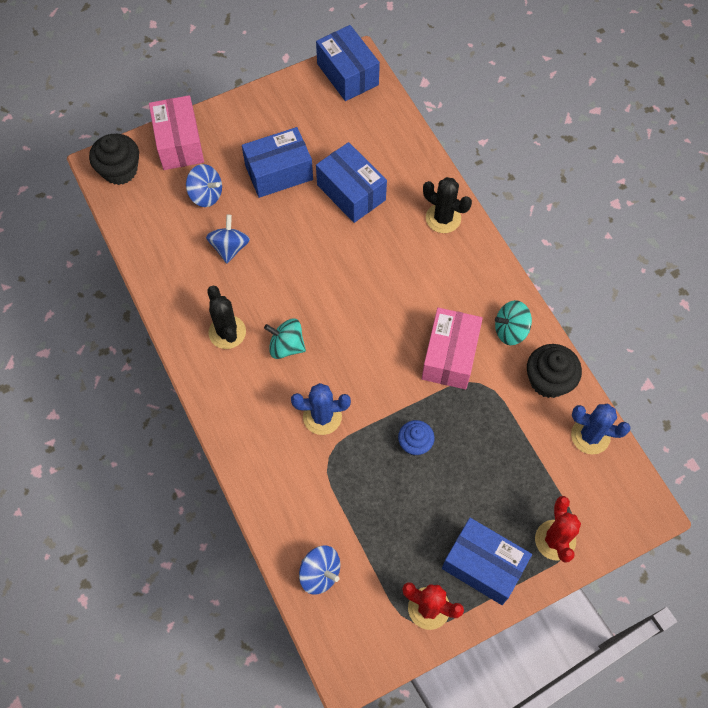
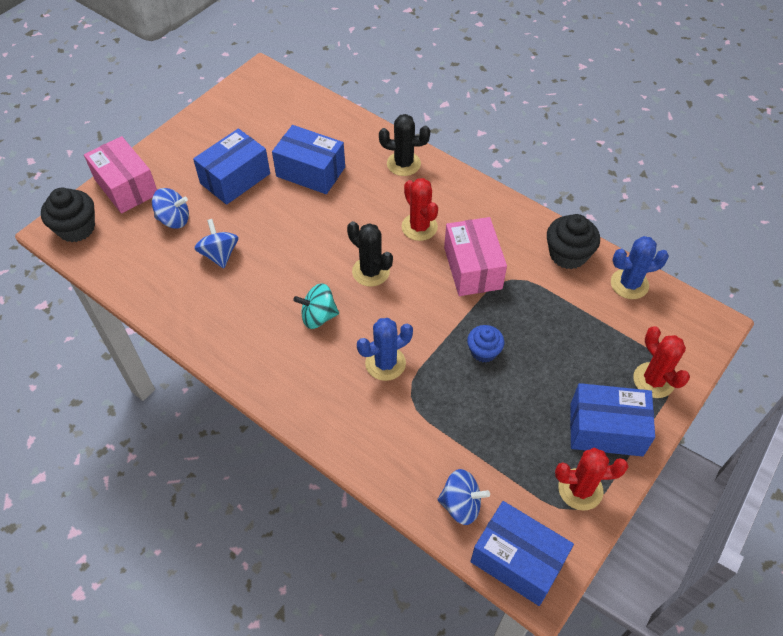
camera: 25 degrees left, 10 degrees down
(227, 332) = (254, 326): black cactus -> black cactus (370, 271)
(347, 74) = (258, 85): blue box -> blue box (517, 560)
(422, 293) = (419, 227): none -> red cactus
(510, 330) = (512, 228): turquoise spinning top -> none

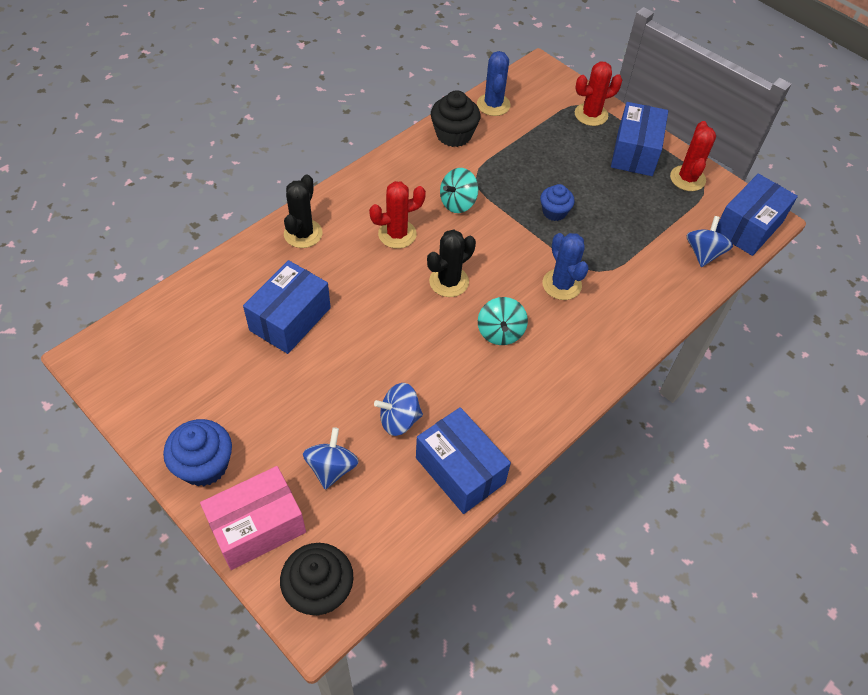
camera: 85 degrees left, 0 degrees up
(175, 150) = (204, 465): none -> blue cupcake
(235, 178) = (279, 397): blue box -> blue box (460, 470)
(472, 268) = (458, 203): pink box -> turquoise spinning top

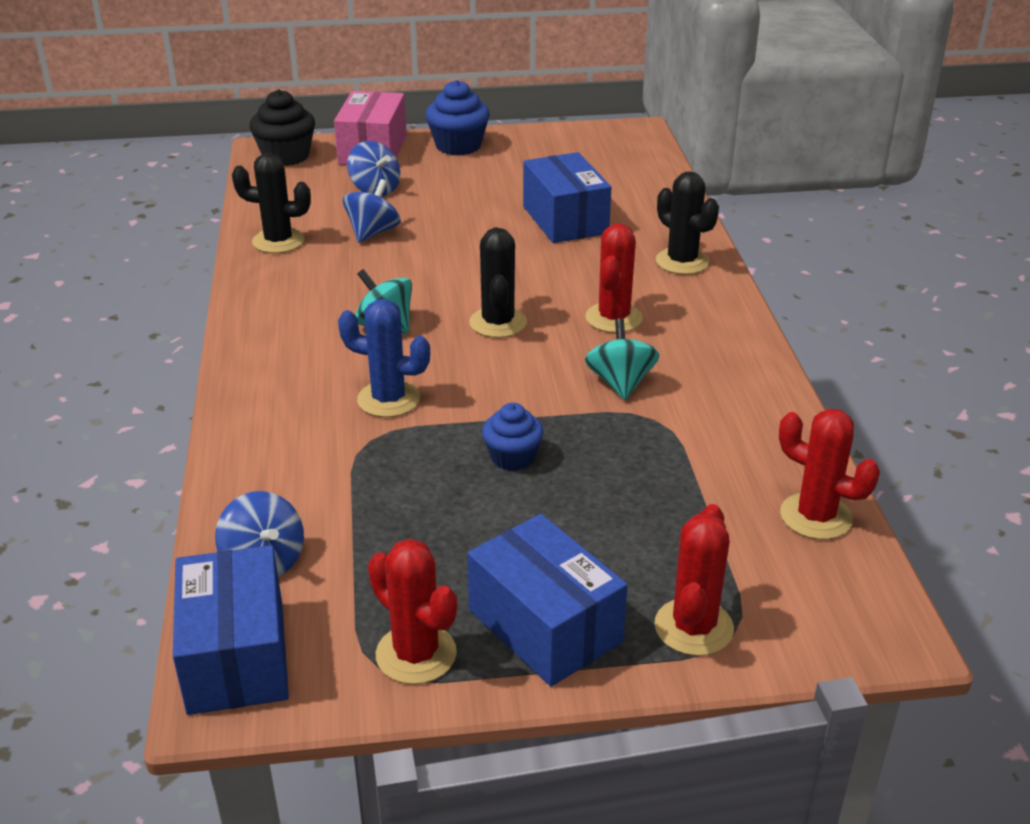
camera: 130 degrees right, 20 degrees down
(454, 135) = (769, 440): black cupcake -> none
(460, 470) = (278, 241): blue box -> black cactus
(493, 105) = (815, 516): blue cactus -> red cactus

